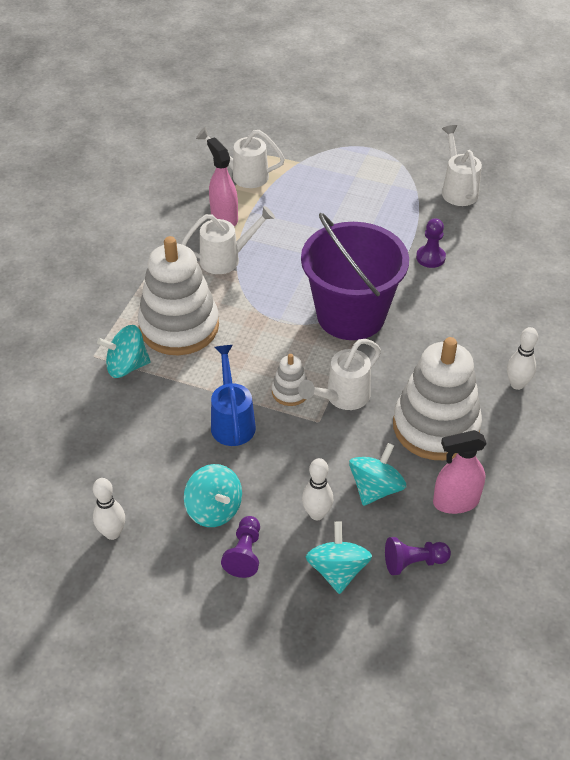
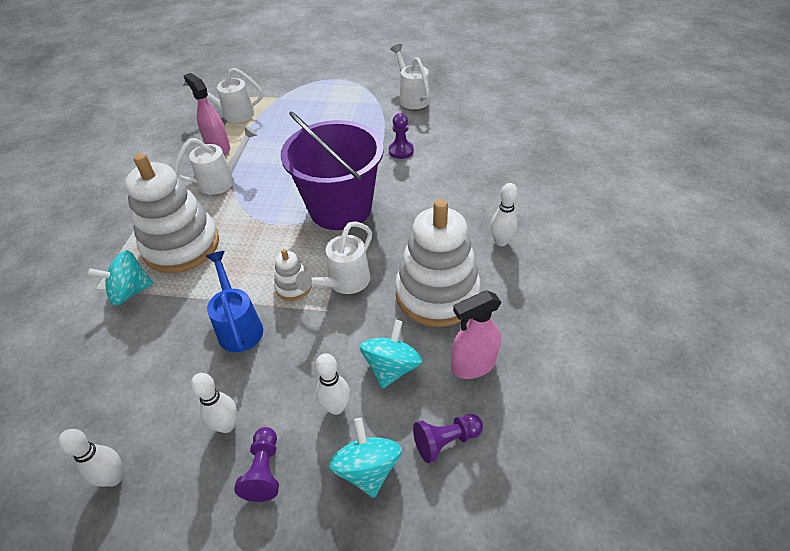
camera: 10 degrees left, 0 degrees up
(214, 509) = (226, 425): turquoise spinning top -> white bowling pin

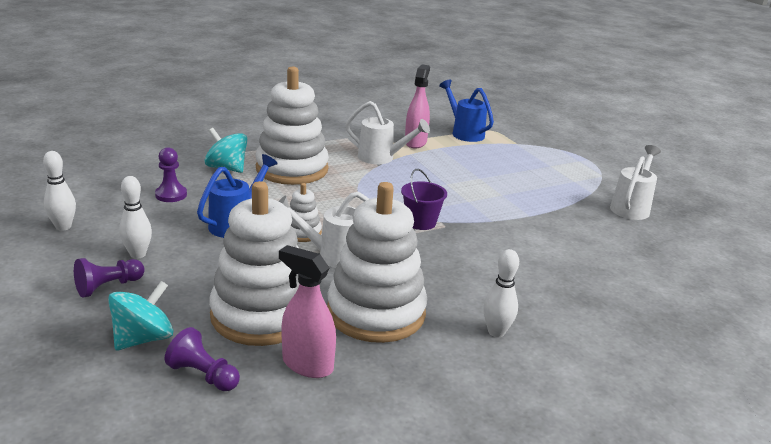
camera: 50 degrees right, 20 degrees down
(233, 114) = (464, 133): white watering can -> blue watering can
(336, 407) = (194, 300): white bowling pin -> none
(340, 208) = (421, 222): purple bucket -> purple bucket, size x0.43
(391, 367) = (261, 315): turquoise spinning top -> white stacking toy
(401, 151) = (542, 227): purple pawn -> purple pawn (171, 195)

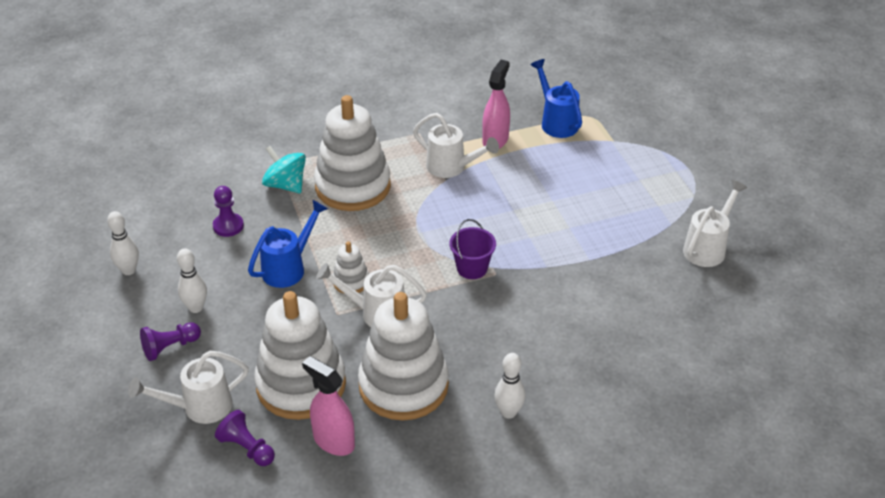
camera: 10 degrees right, 15 degrees up
(143, 338) = (199, 407): turquoise spinning top -> white watering can

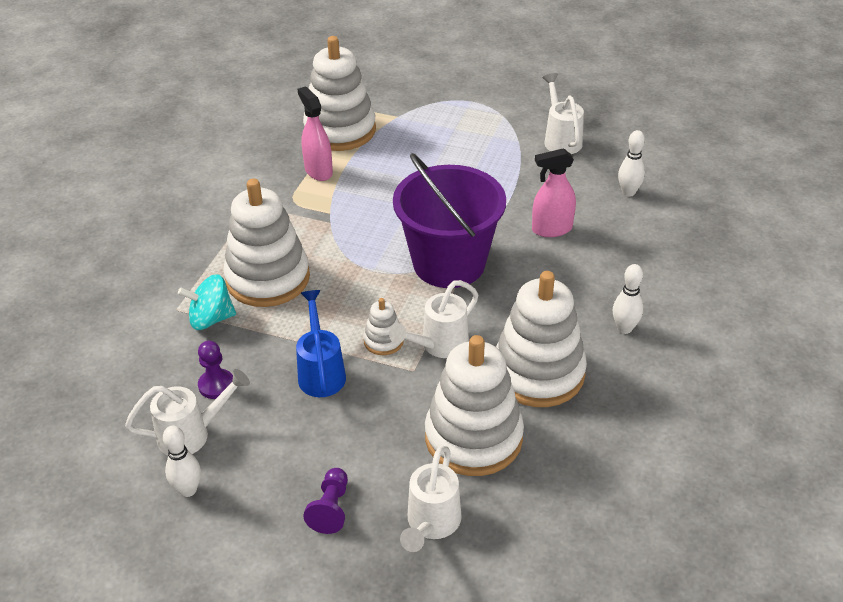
camera: 50 degrees left, 0 degrees up
(196, 308) = (299, 463): white bowling pin -> white bowling pin (628, 192)
(247, 448) = (514, 514): purple pawn -> none
(333, 441) = (559, 450): pink spray bottle -> pink spray bottle (551, 229)
(451, 167) = (319, 211): white watering can -> white watering can (191, 434)
(472, 268) = (449, 263): purple bucket -> purple bucket, size x2.30
(556, 122) = (340, 130): blue watering can -> white stacking toy

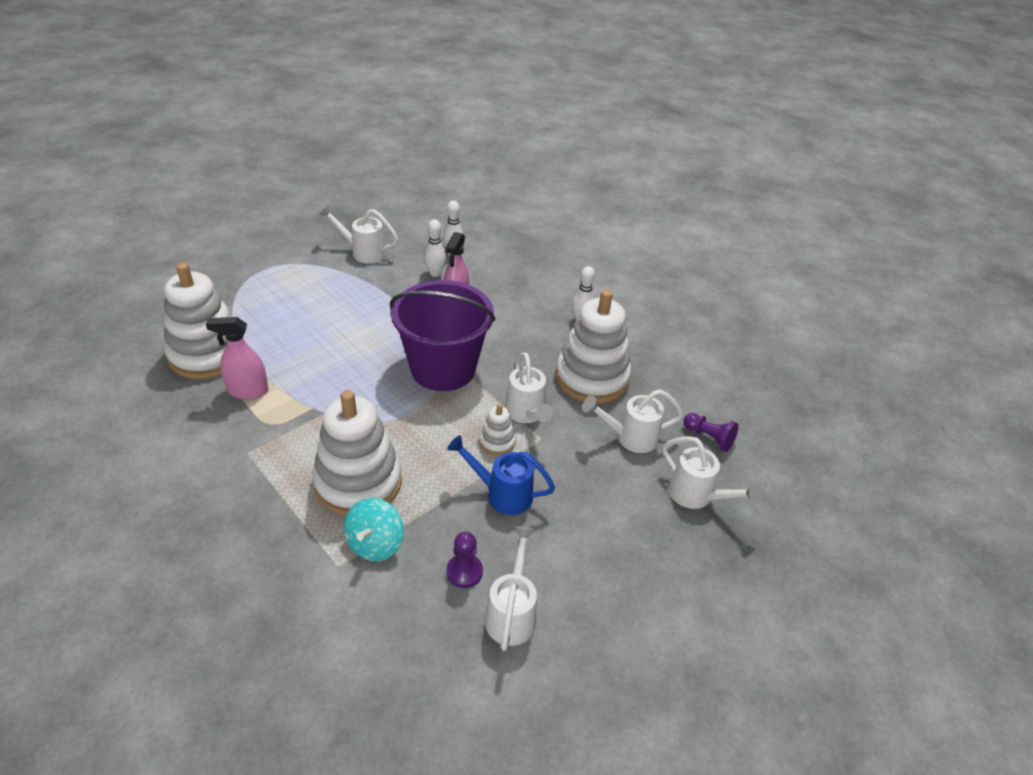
camera: 65 degrees left, 0 degrees up
(188, 490) = (576, 640): white bowling pin -> white bowling pin (435, 273)
(331, 508) = (651, 548): purple pawn -> purple pawn (709, 438)
(473, 437) = (630, 437): white stacking toy -> white watering can

